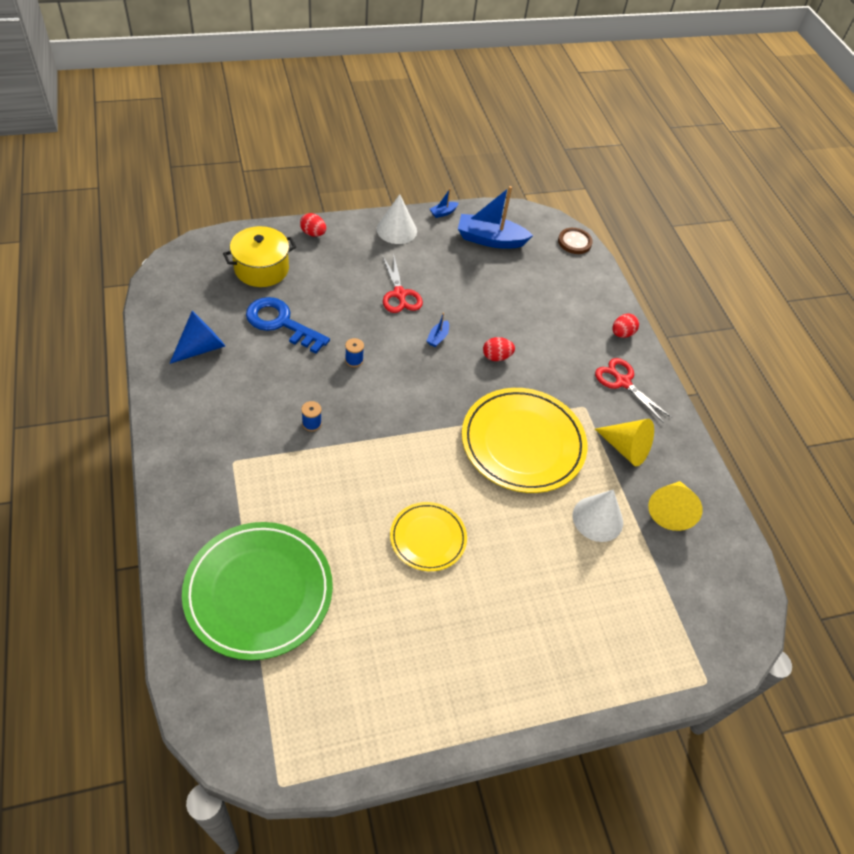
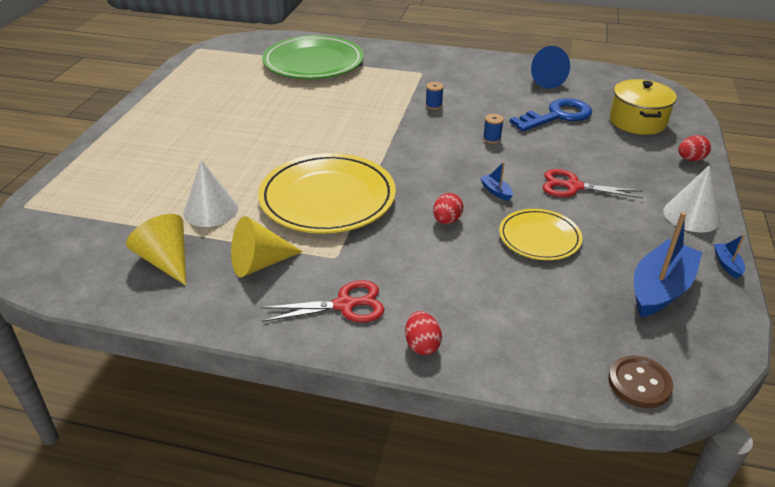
camera: 125 degrees right, 15 degrees down
(428, 538) = (286, 124): yellow plate -> yellow plate (539, 237)

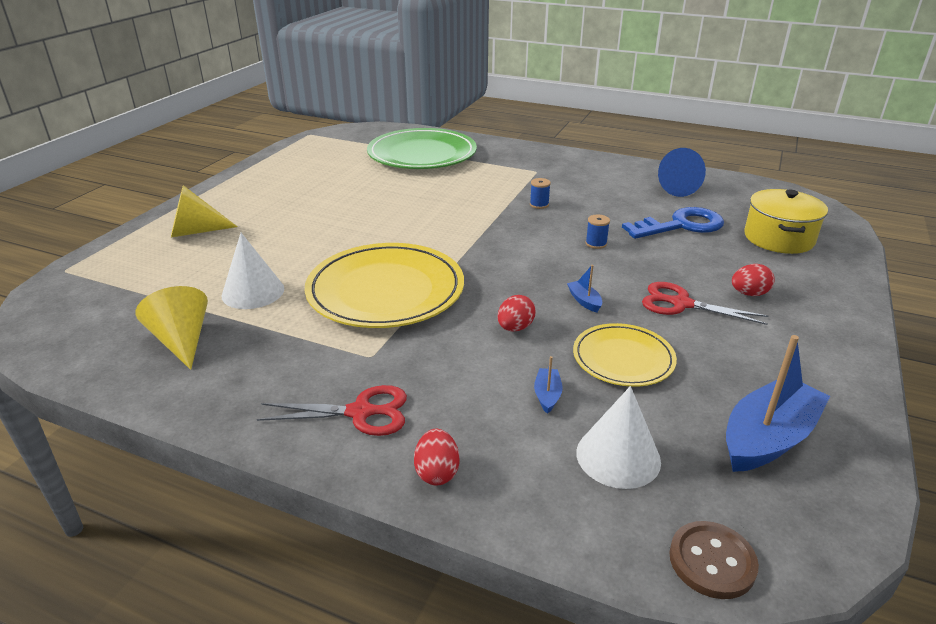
camera: 10 degrees right, 5 degrees down
(260, 263) = (282, 354): yellow cone -> yellow cone (196, 231)
(690, 159) = (839, 285): red egg -> red egg (749, 294)
(691, 215) = (828, 351): white cone -> white cone (618, 456)
(727, 264) = (866, 417): blue boat -> blue boat (547, 395)

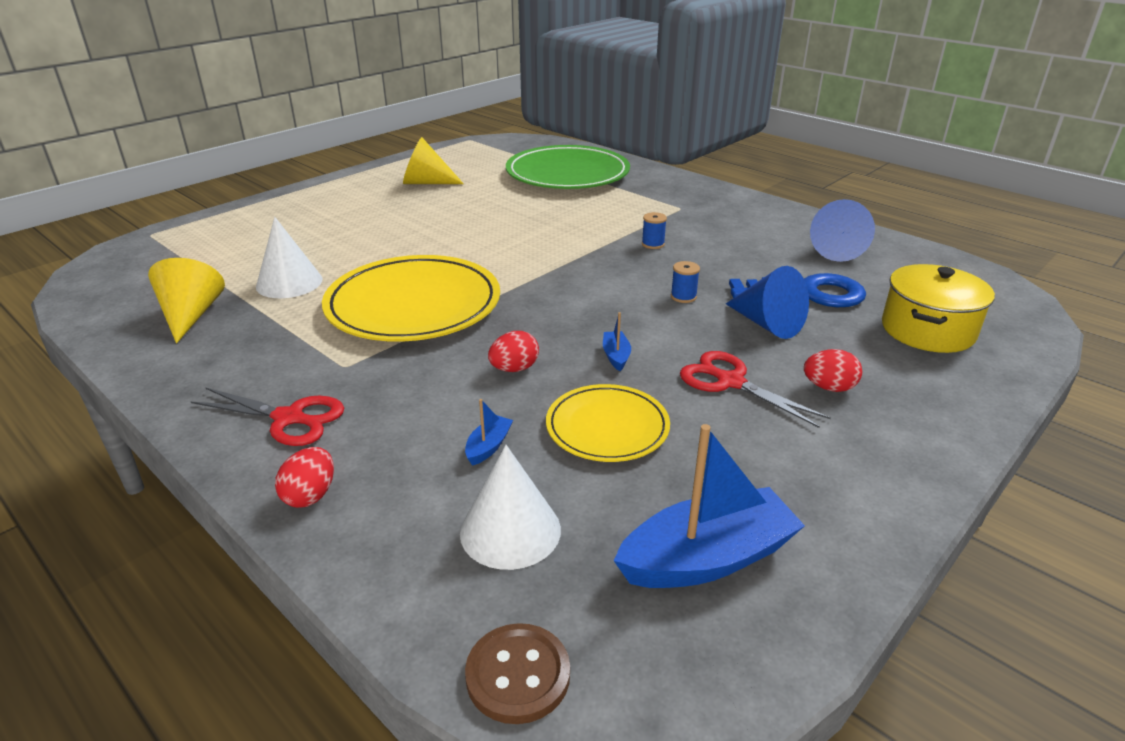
camera: 20 degrees right, 0 degrees up
(196, 231) = (286, 217): yellow cone -> yellow cone (426, 183)
(671, 254) = (767, 324): none -> blue cone

